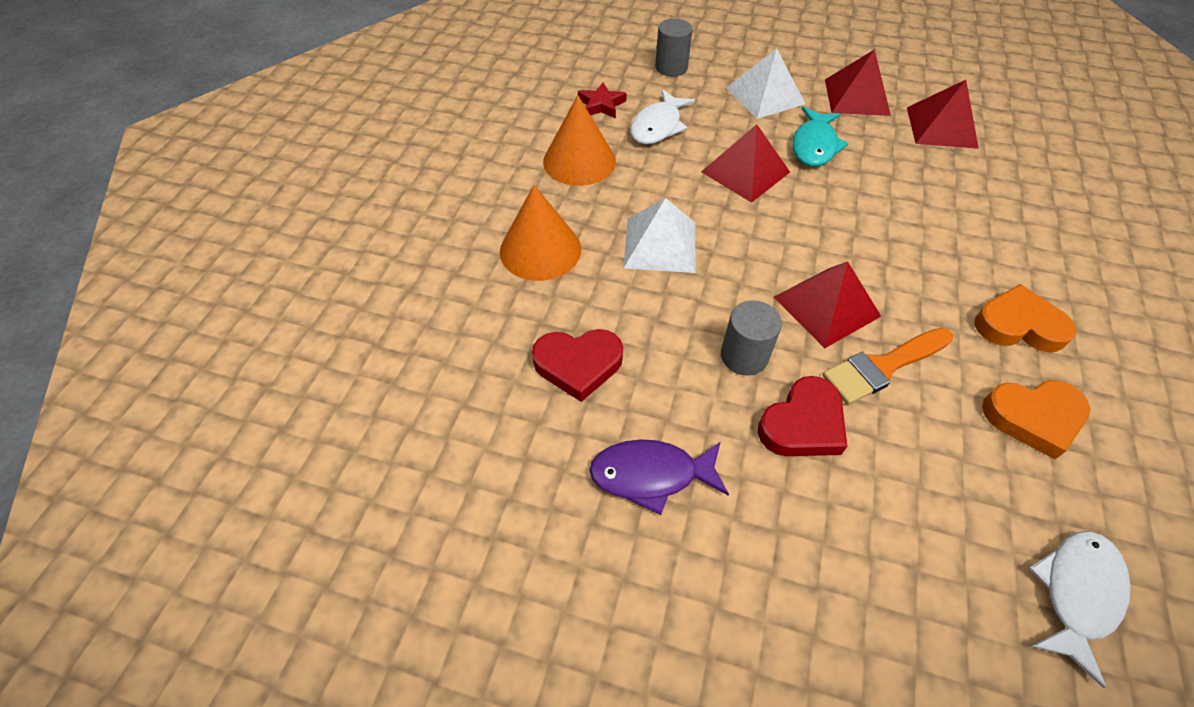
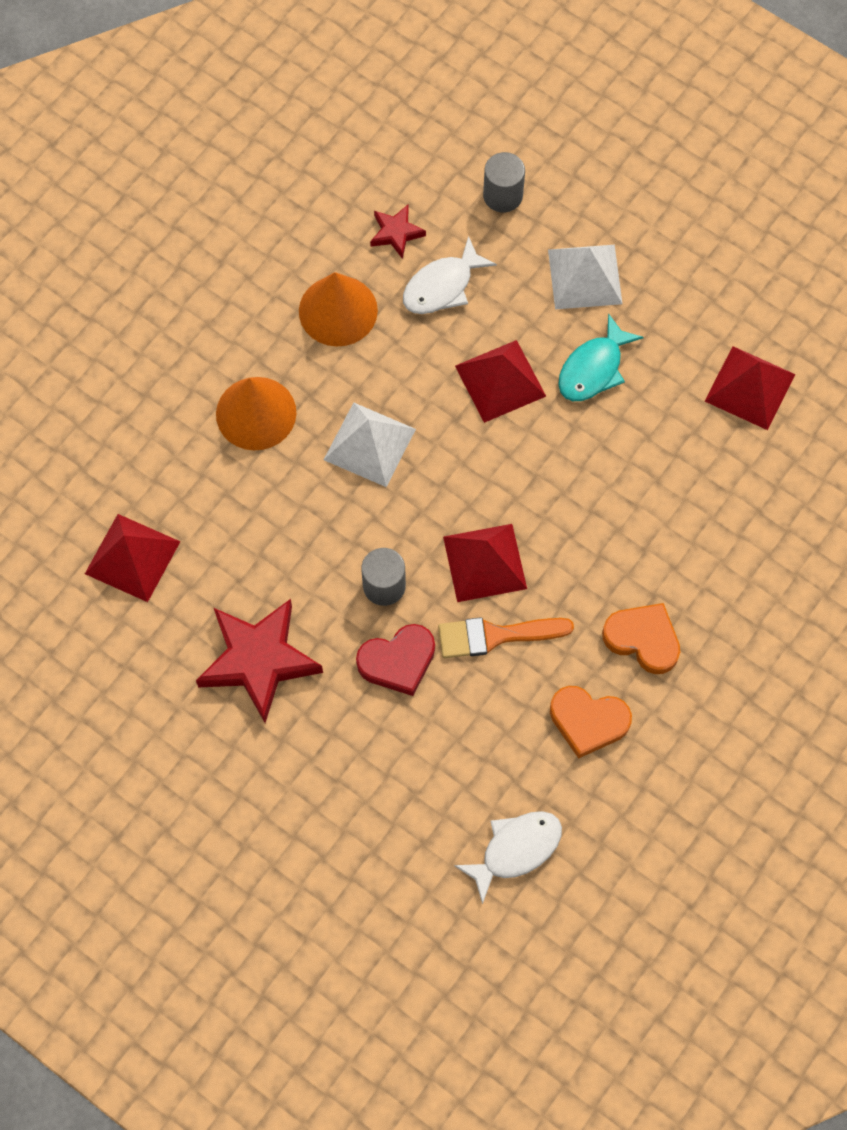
camera: 20 degrees right, 15 degrees up
(578, 365) = (242, 546): red heart -> none
(651, 475) = (258, 660): purple fish -> red star
(856, 97) = (687, 312): red pyramid -> red pyramid (132, 557)

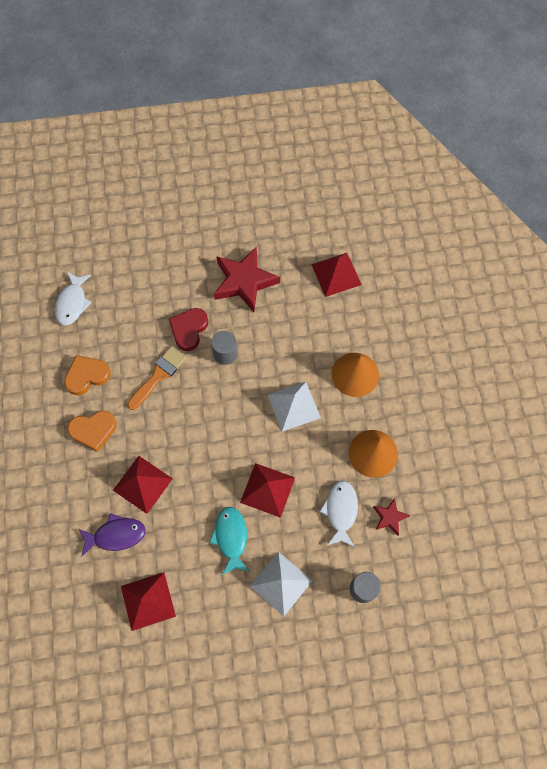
camera: 135 degrees right, 0 degrees up
(485, 562) = (193, 401): red pyramid -> red pyramid (142, 484)
(724, 489) = (116, 535): none -> purple fish

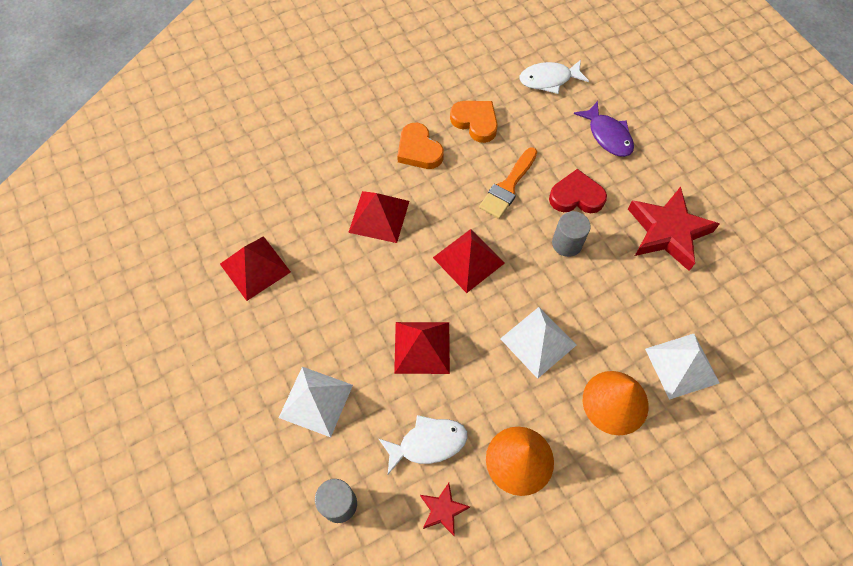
camera: 70 degrees right, 5 degrees down
(116, 535) = (315, 212): purple fish -> purple fish (608, 135)
(159, 375) = (508, 187): orange brush -> orange brush turned 105 degrees clockwise
(231, 538) = (351, 327): turquoise fish -> none
(336, 274) = (739, 333): red pyramid -> red pyramid (468, 260)
(345, 320) = (682, 365): none -> white pyramid

